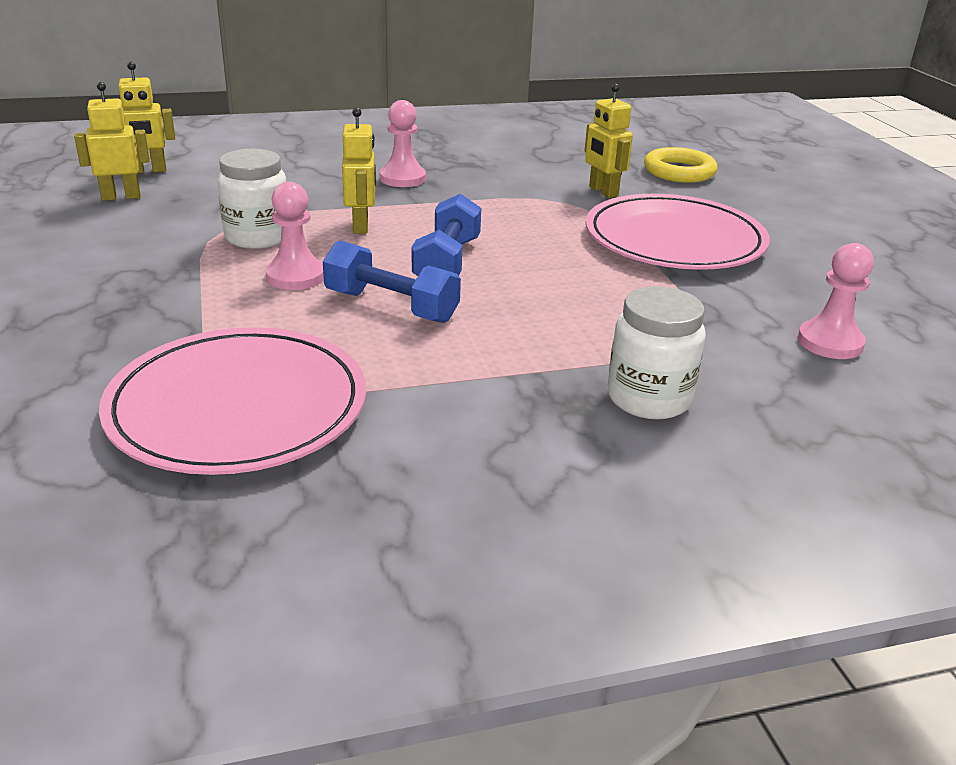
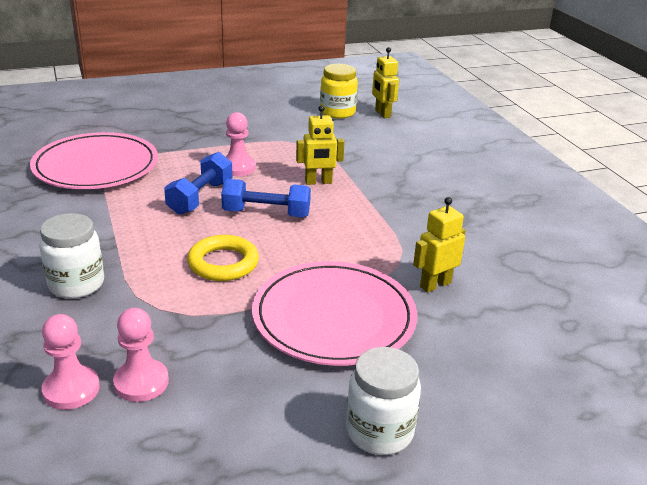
camera: 85 degrees right, 0 degrees up
(121, 197) = (337, 112): yellow robot -> yellow jar
(257, 237) = (290, 153): white jar -> white jar (379, 431)
(402, 178) = (415, 192): pink pawn -> pink pawn (71, 389)
(679, 171) = (521, 337): yellow ring -> yellow ring (223, 263)

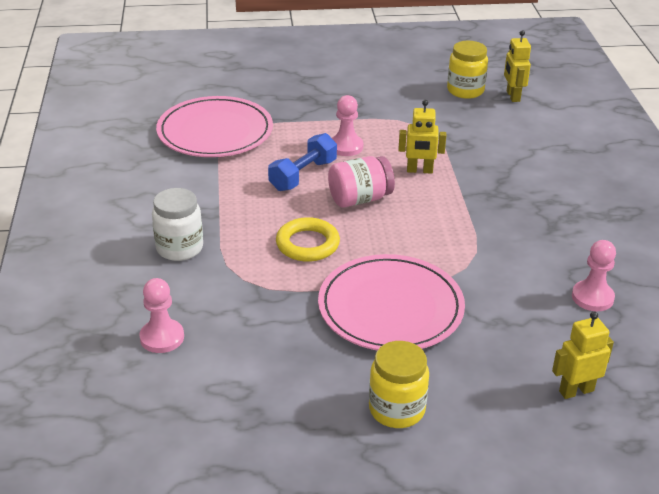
camera: 15 degrees right, 5 degrees up
(141, 382) = (216, 340): pink pawn -> pink pawn (592, 297)
(266, 213) = (360, 199): blue dumbbell -> pink jar
(379, 431) = (396, 409): white jar -> yellow jar
(435, 284) = (494, 290): yellow robot -> yellow robot (576, 391)

